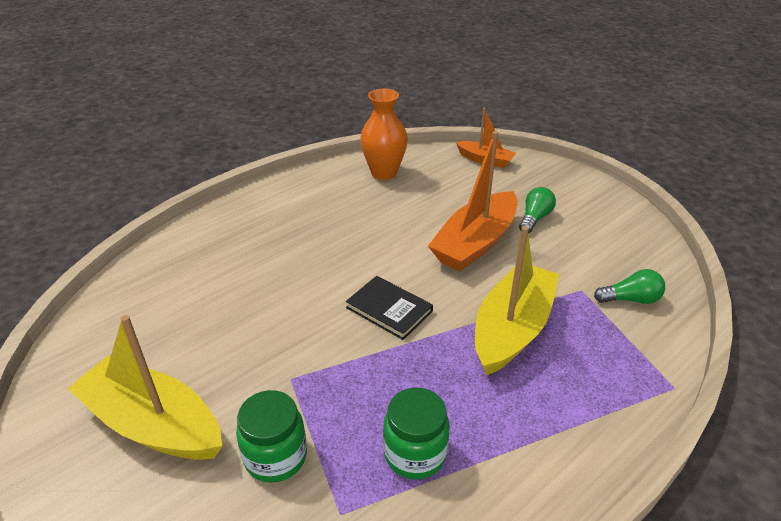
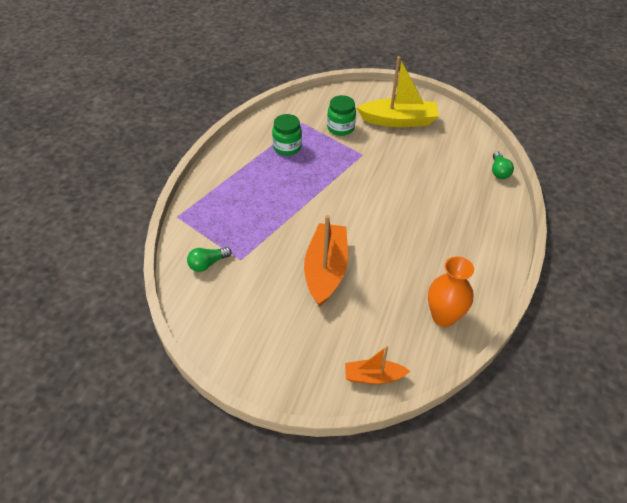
camera: 150 degrees right, 10 degrees up
(389, 309) = (345, 202): black book -> none
(512, 329) = (272, 216): yellow boat -> none
(534, 218) = (295, 314): green light bulb -> green light bulb (499, 171)

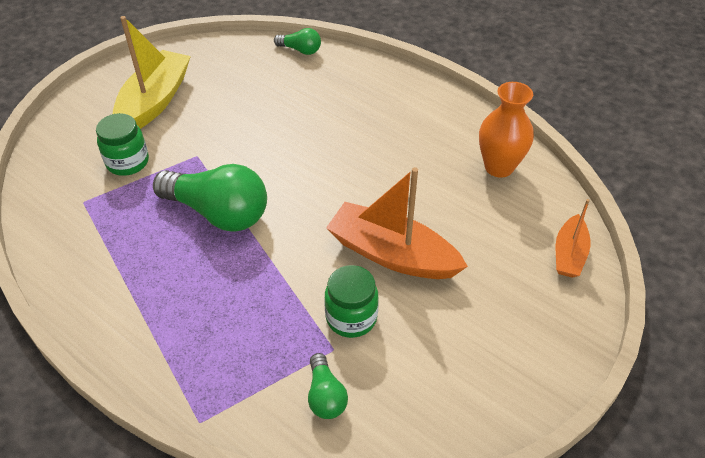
camera: 70 degrees left, 0 degrees up
(287, 147) = (127, 234): green jar -> green jar (351, 317)
(320, 178) = (218, 213): none -> green light bulb

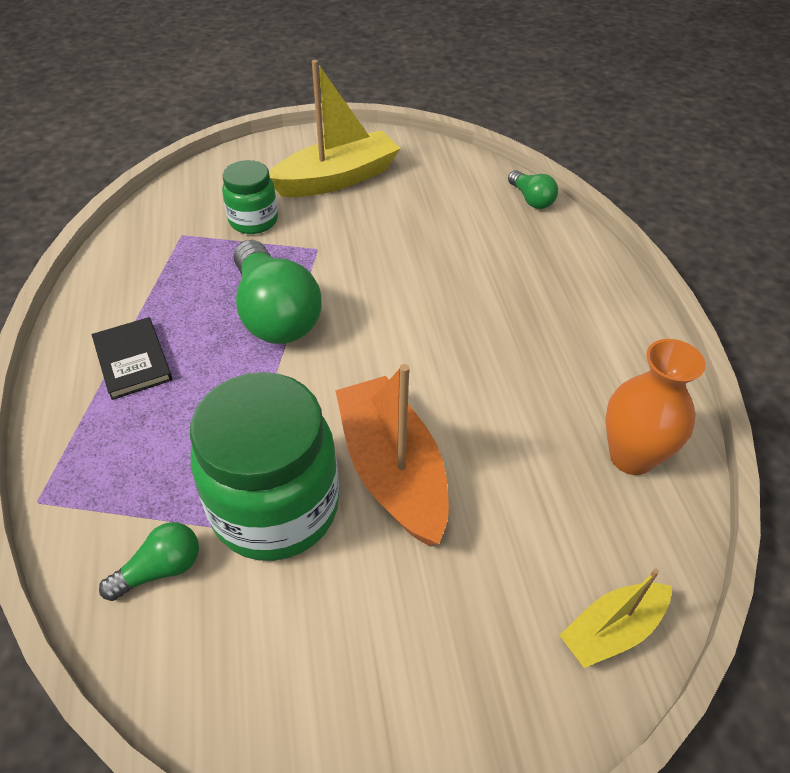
camera: 40 degrees right, 0 degrees up
(155, 301) = (133, 360): none -> black book
(325, 396) = (160, 569): green light bulb -> green light bulb turned 150 degrees counterclockwise
(351, 317) = (275, 507): green jar -> green jar, size x1.82
(569, 254) = (612, 630): orange boat -> yellow boat

